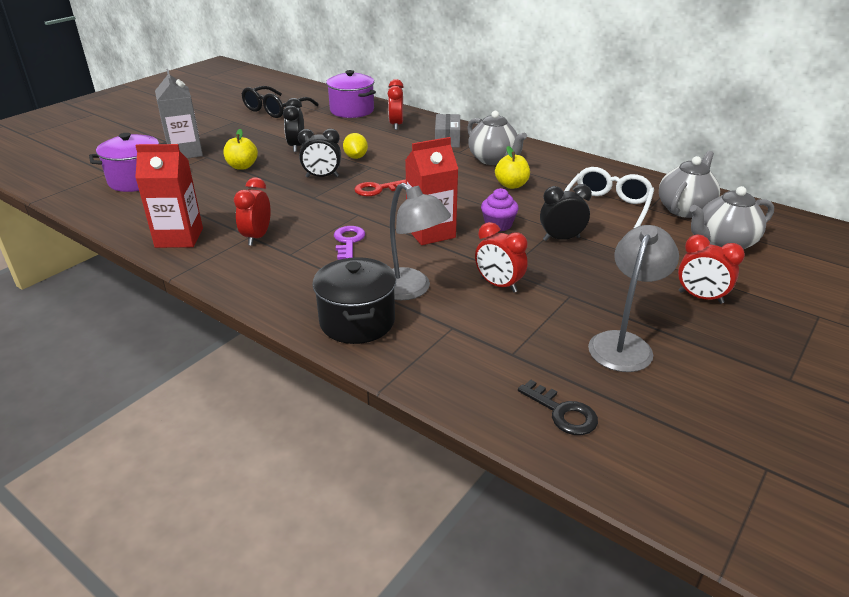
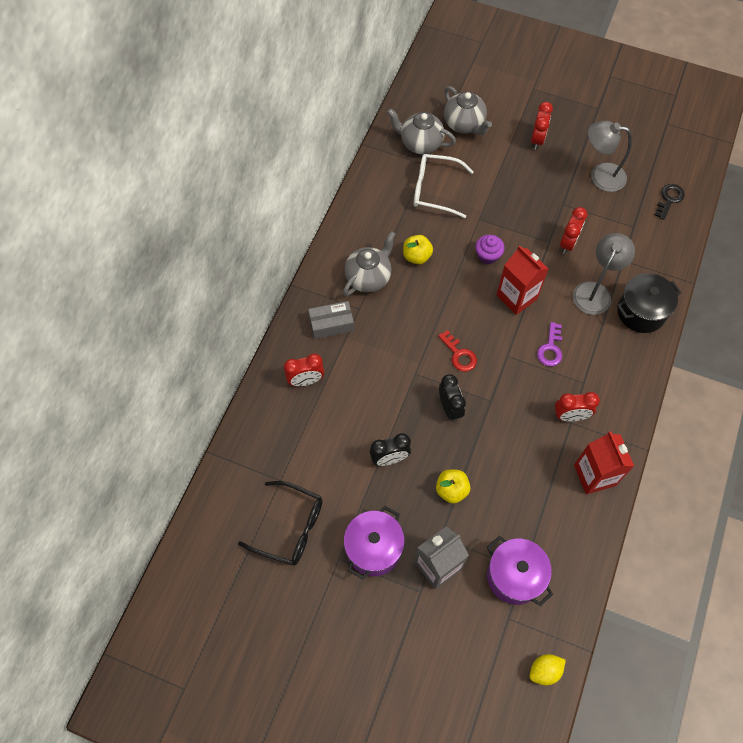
camera: 105 degrees left, 30 degrees up
(348, 241) = (550, 348): purple key -> purple key turned 60 degrees counterclockwise
(352, 110) = (273, 439): purple pot -> purple pot (374, 548)
(356, 157) = (398, 393): yellow lemon -> yellow lemon (544, 671)
(561, 239) = (493, 214): black clock -> none

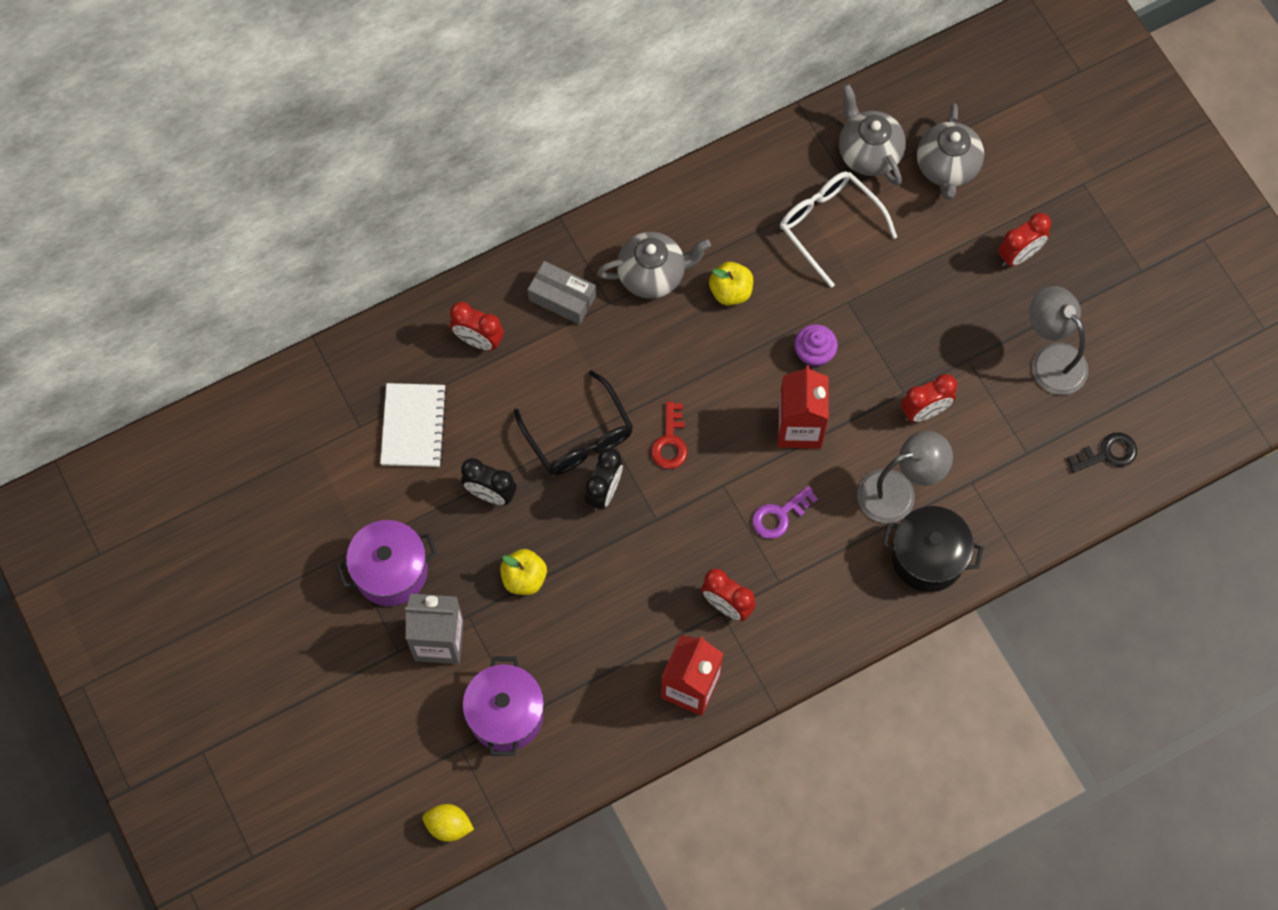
camera: 40 degrees right, 5 degrees up
(290, 527) = (328, 483): black glasses -> black glasses (579, 436)
(312, 456) = (413, 426): none -> white notebook

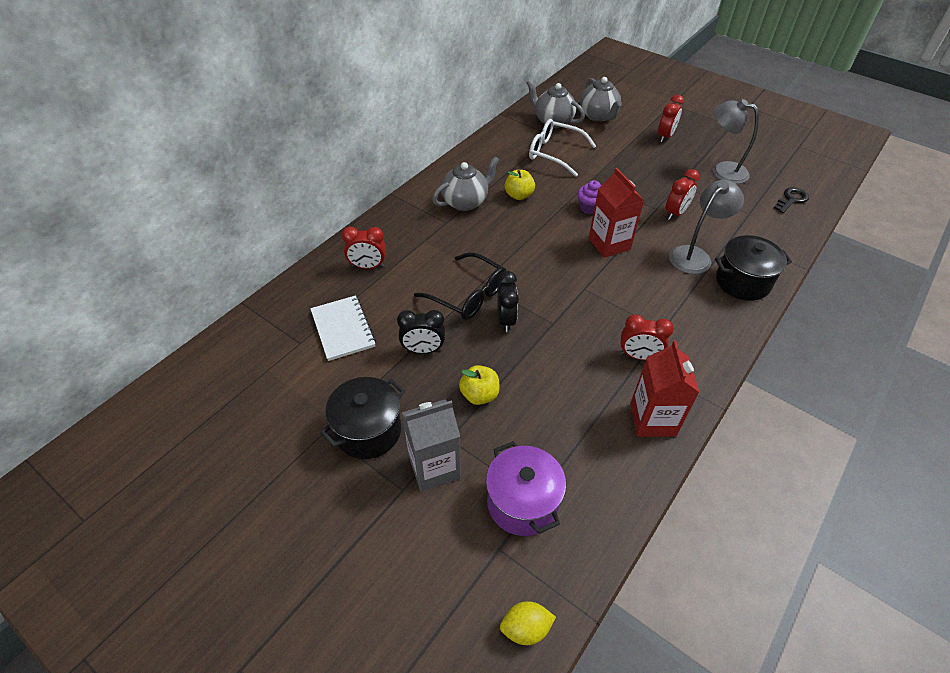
camera: 25 degrees left, 20 degrees down
(391, 571) = (368, 431): purple pot -> black pot
(562, 298) = (414, 229): grey box -> none
(670, 442) = (532, 277): red key -> none
(779, 516) = (633, 292): purple key -> none

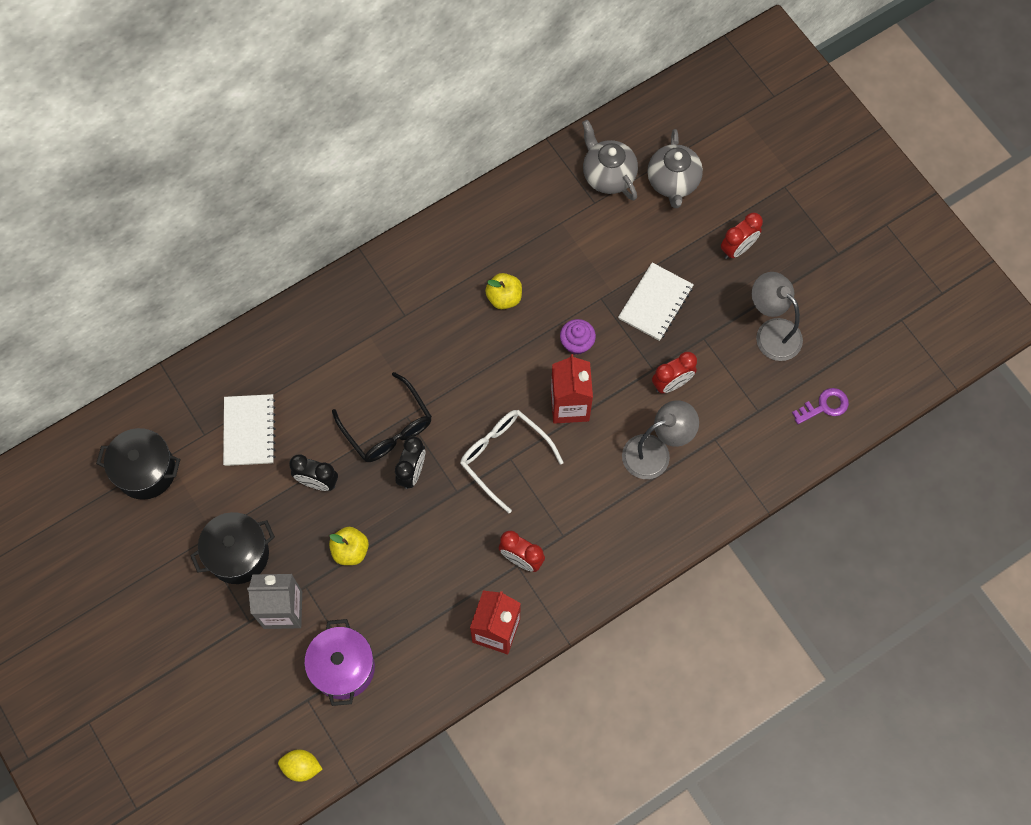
camera: 20 degrees right, 20 degrees up
(368, 266) = (298, 355): red clock -> none
(466, 202) = (439, 289): grey teapot -> none
(554, 153) = (580, 237): white glasses -> white glasses (504, 457)
(631, 174) = (655, 303): none -> white notebook
(742, 282) = (684, 505): black pot -> black pot (146, 471)
(791, 199) = (824, 406): black key -> purple key

